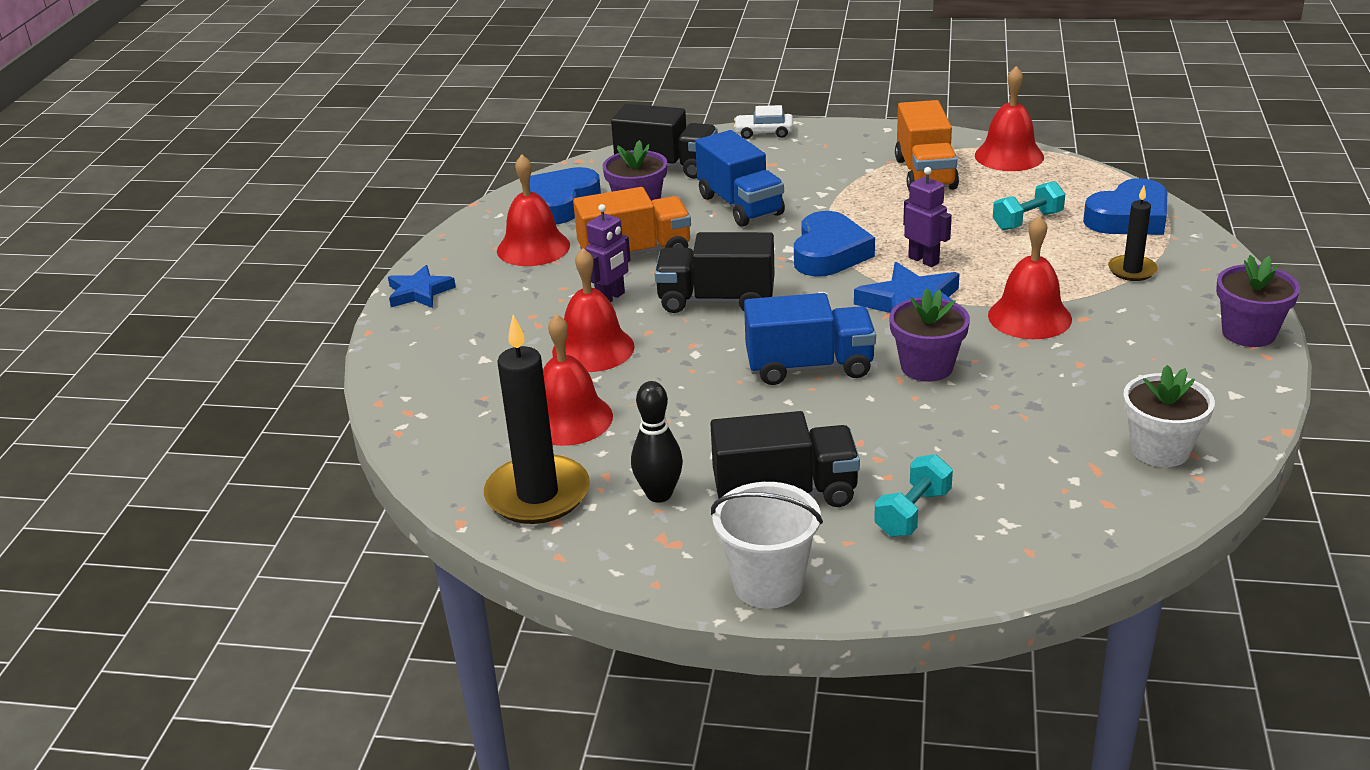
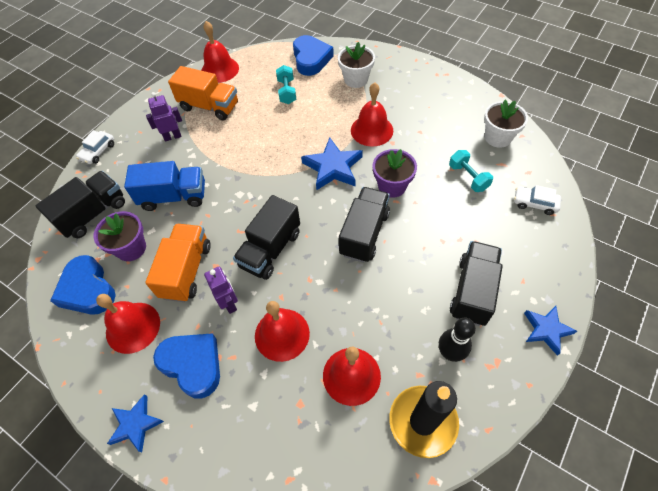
camera: 65 degrees left, 25 degrees up
(768, 584) = (546, 330): white bucket -> blue star
(809, 366) = (364, 233): blue truck -> black truck
(829, 253) = (258, 179): blue heart -> blue heart (193, 365)
(913, 513) = (510, 244): turquoise dumbbell -> turquoise dumbbell (468, 177)
(924, 260) = (294, 144): purple robot -> purple robot (172, 137)
(1034, 524) = (534, 203): none -> white car
(1132, 270) = (356, 79): black candle -> white flower pot
(1248, 333) = (427, 70): purple flower pot -> none

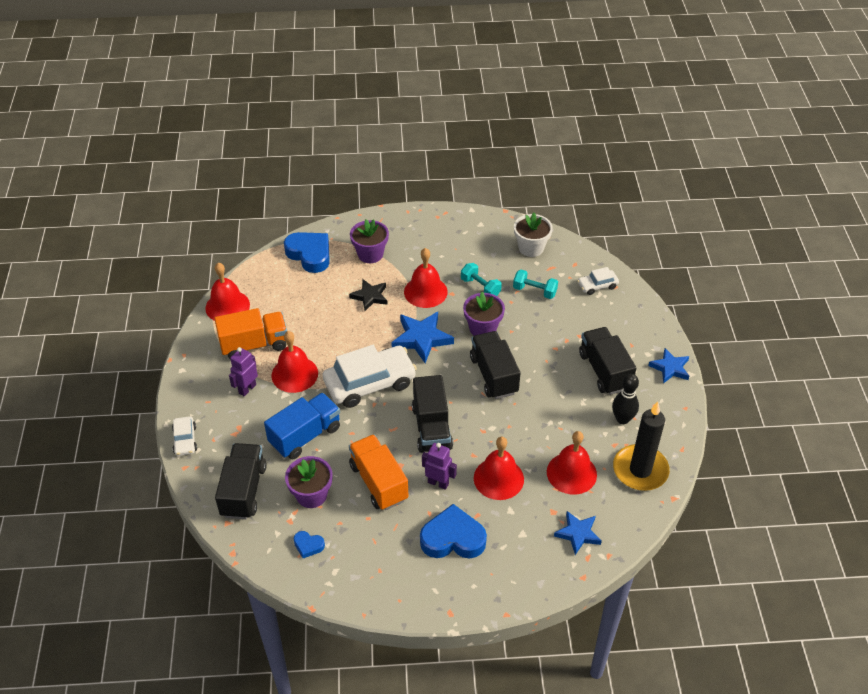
camera: 40 degrees left, 10 degrees down
(88, 290) = (308, 545): blue heart -> blue heart, size x0.48
(133, 327) = (378, 545): red bell -> red bell (294, 374)
(135, 424) = (450, 599): blue star -> blue star (578, 534)
(259, 182) = (370, 383): none -> white car
(287, 92) = (317, 295): turquoise dumbbell -> turquoise dumbbell (480, 287)
(324, 112) = (370, 296): none -> black star
(356, 79) = (370, 254): white flower pot -> purple flower pot

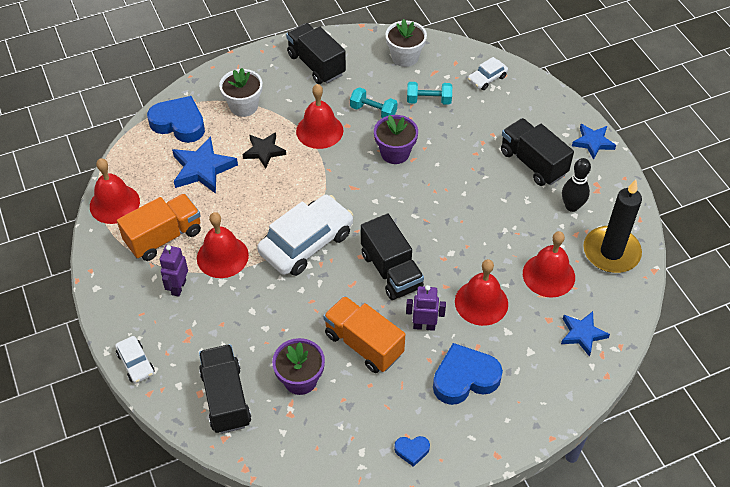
camera: 20 degrees left, 5 degrees up
(305, 435) = (264, 319): blue truck -> none
(308, 545) = (322, 434): blue heart -> blue heart (412, 450)
(370, 254) = (243, 106): purple flower pot -> white flower pot
(421, 338) = (338, 181): blue star -> blue star (203, 169)
(493, 375) = (428, 198): black truck -> black truck (316, 65)

